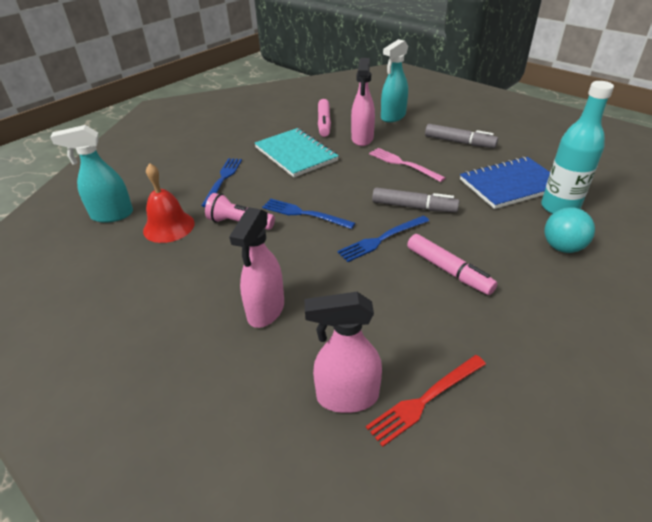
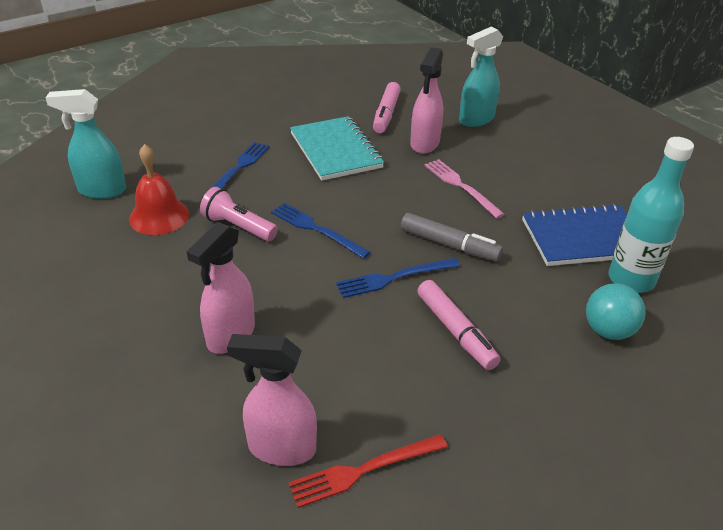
camera: 10 degrees right, 0 degrees up
(459, 142) = (545, 169): grey marker -> none

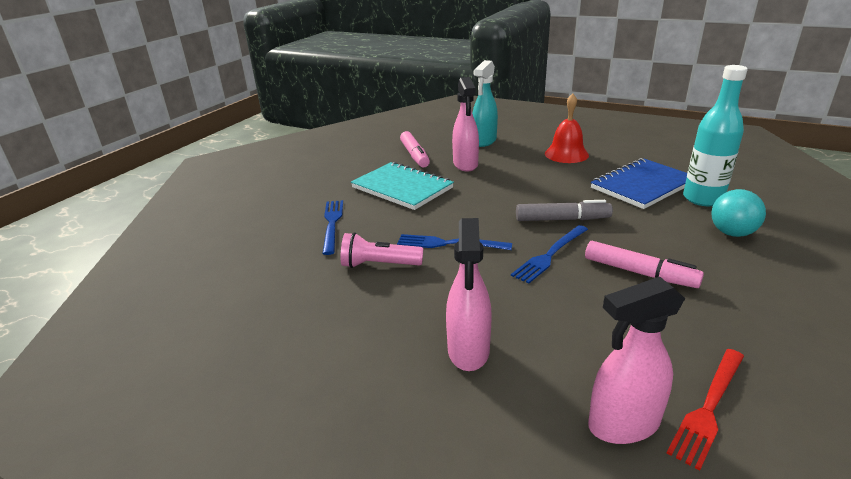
camera: 25 degrees left, 10 degrees down
(101, 190) = (211, 281): turquoise spray bottle -> none
(159, 216) = (294, 282): red bell -> red bell (566, 154)
(461, 186) = (524, 182): pink fork -> none

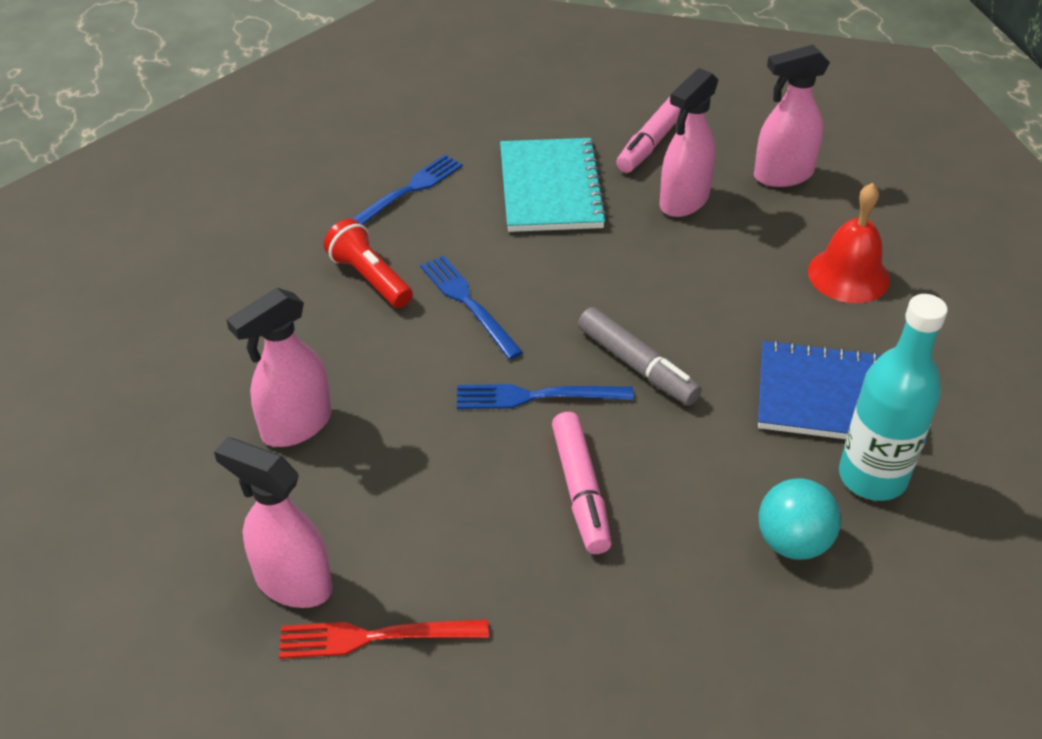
camera: 45 degrees right, 15 degrees up
(379, 265) = (369, 278): pink flashlight -> red flashlight
(484, 141) = (782, 175): turquoise spray bottle -> pink spray bottle

